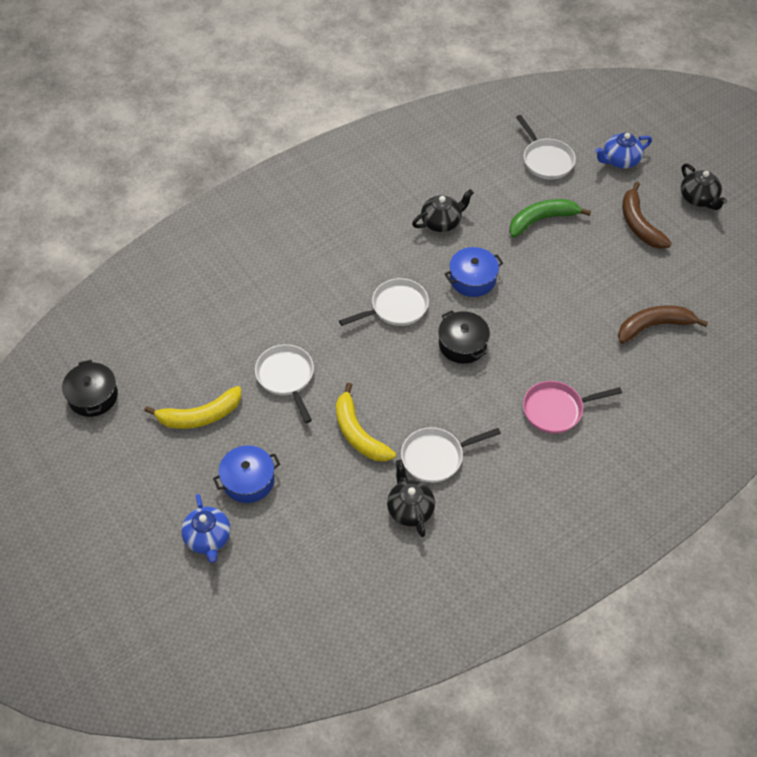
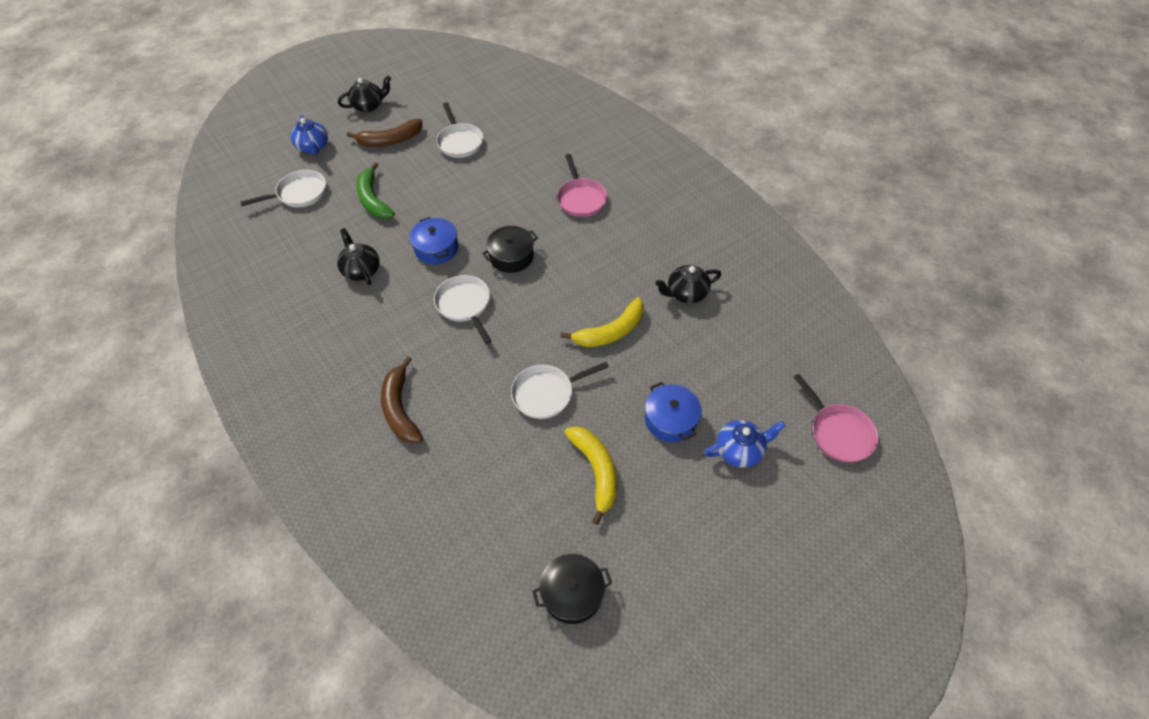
camera: 90 degrees left, 0 degrees up
(218, 636) = (838, 432): none -> pink pan
(436, 457) = (632, 275): white pan -> white pan (459, 142)
(653, 326) = (499, 140): brown banana -> brown banana (400, 409)

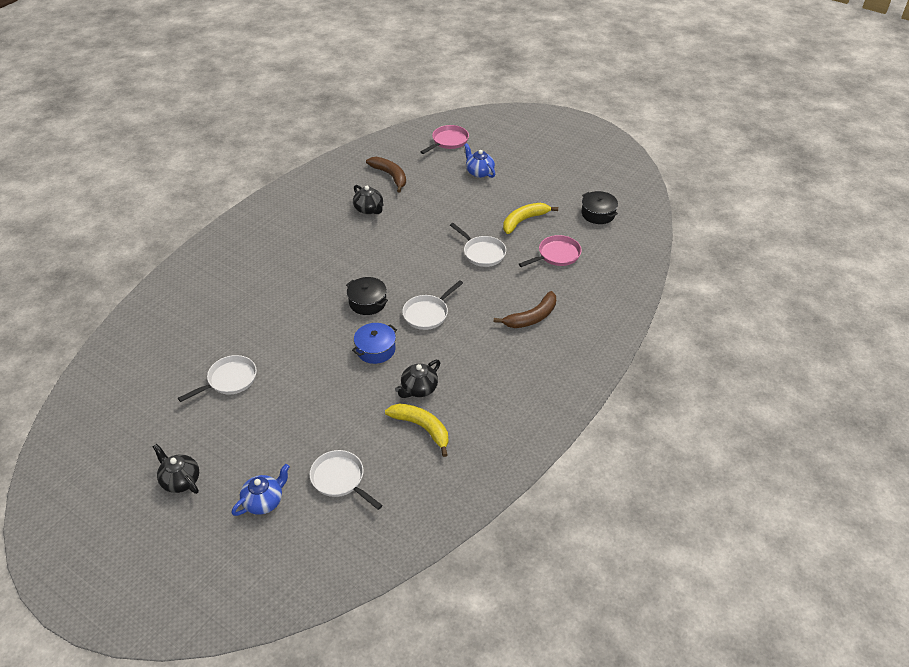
camera: 110 degrees left, 10 degrees down
(373, 199) = (330, 415): green banana -> none
(390, 140) = (238, 436): brown banana -> brown banana (390, 176)
(581, 199) = (288, 280): pink pan -> pink pan (556, 255)
(611, 331) = (418, 236): yellow banana -> yellow banana (422, 428)
(670, 419) = (473, 199): blue pot -> none

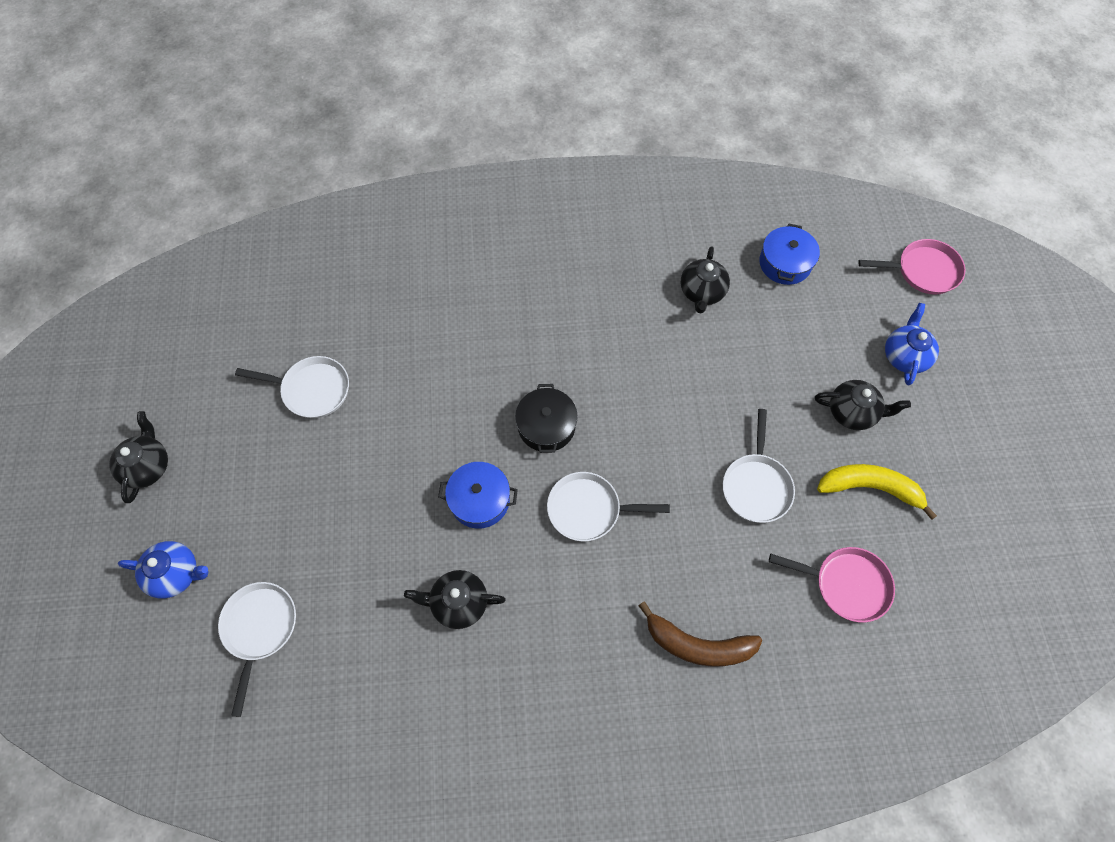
camera: 50 degrees right, 20 degrees up
(390, 176) = (785, 263): brown banana -> blue pot
(422, 428) = (401, 658): yellow banana -> none
(485, 203) = (852, 412): none -> black teapot
(598, 214) = (988, 576): black pot -> none

